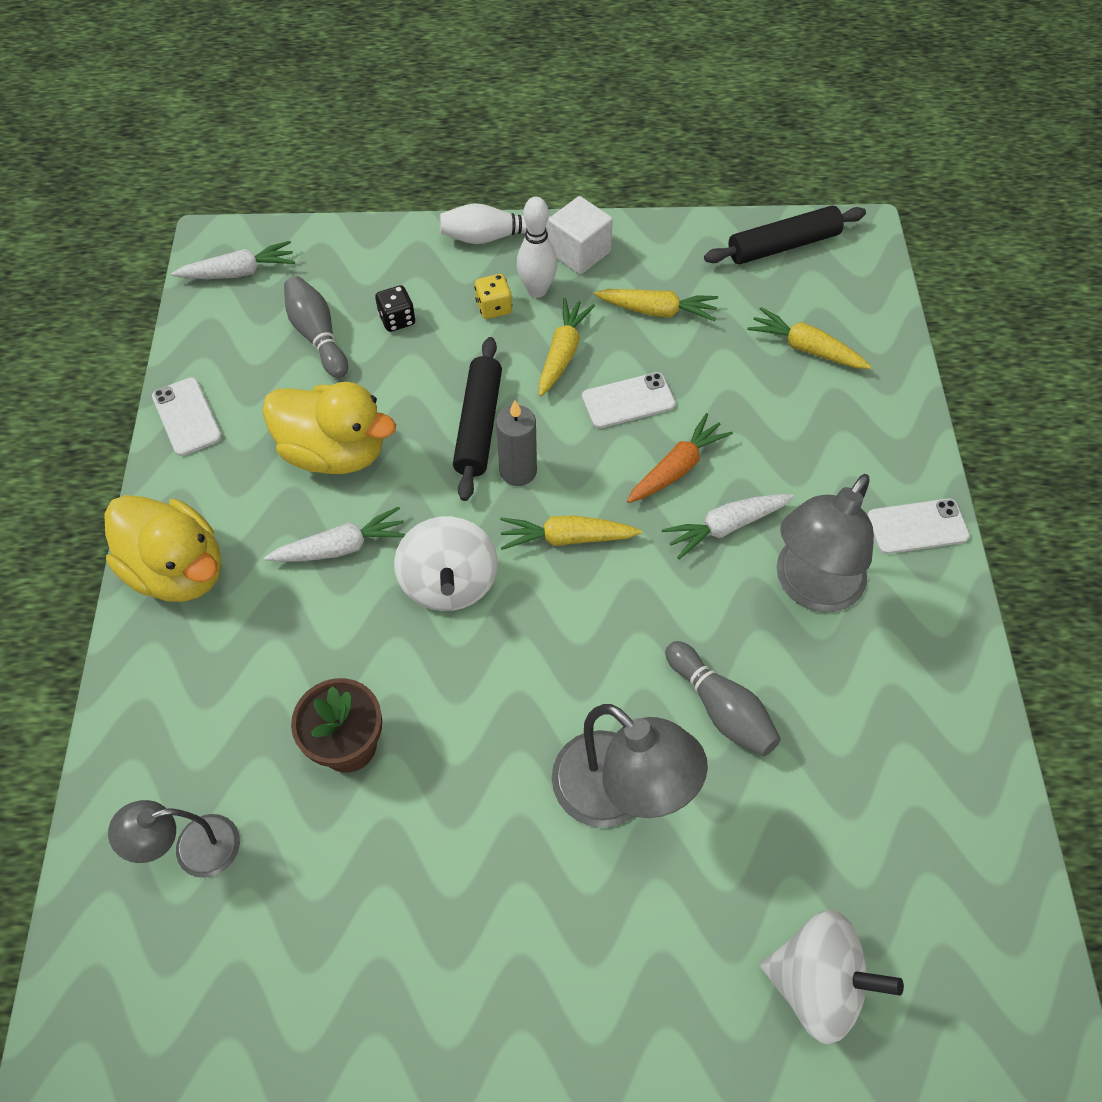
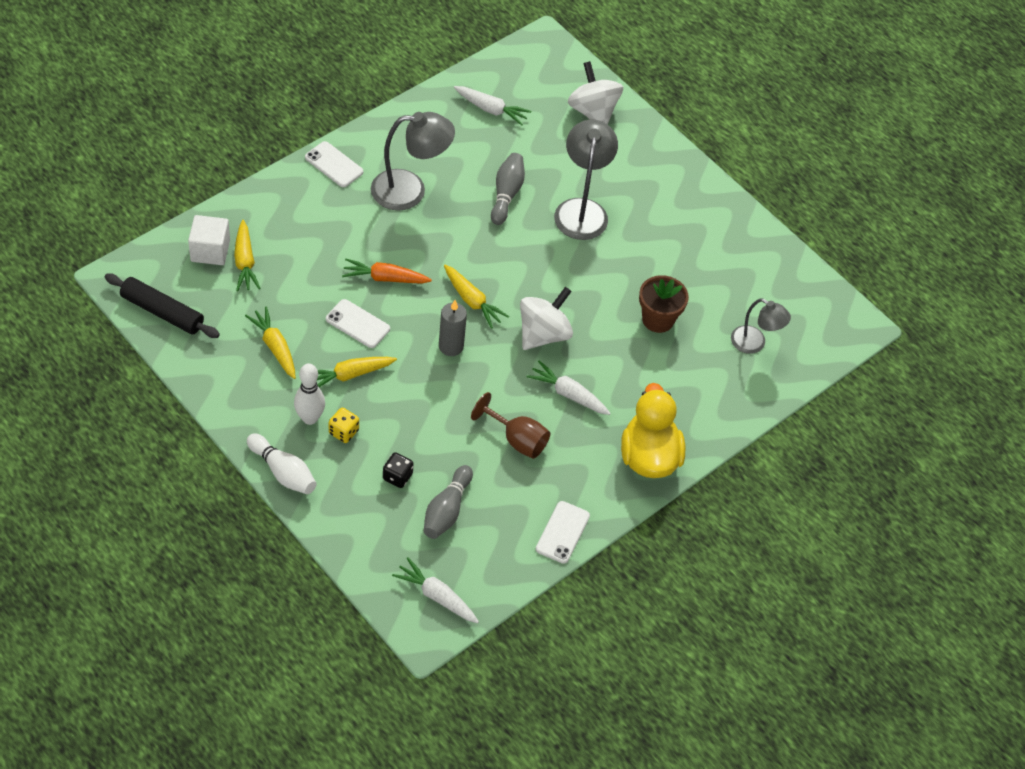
camera: 135 degrees left, 5 degrees down
(335, 452) = (517, 439): yellow duck -> brown goblet
(478, 425) = (437, 383): black rolling pin -> none
(579, 252) = (257, 415): white cube -> white cube (210, 251)
(725, 527) = (404, 239): white carrot -> white carrot (491, 109)

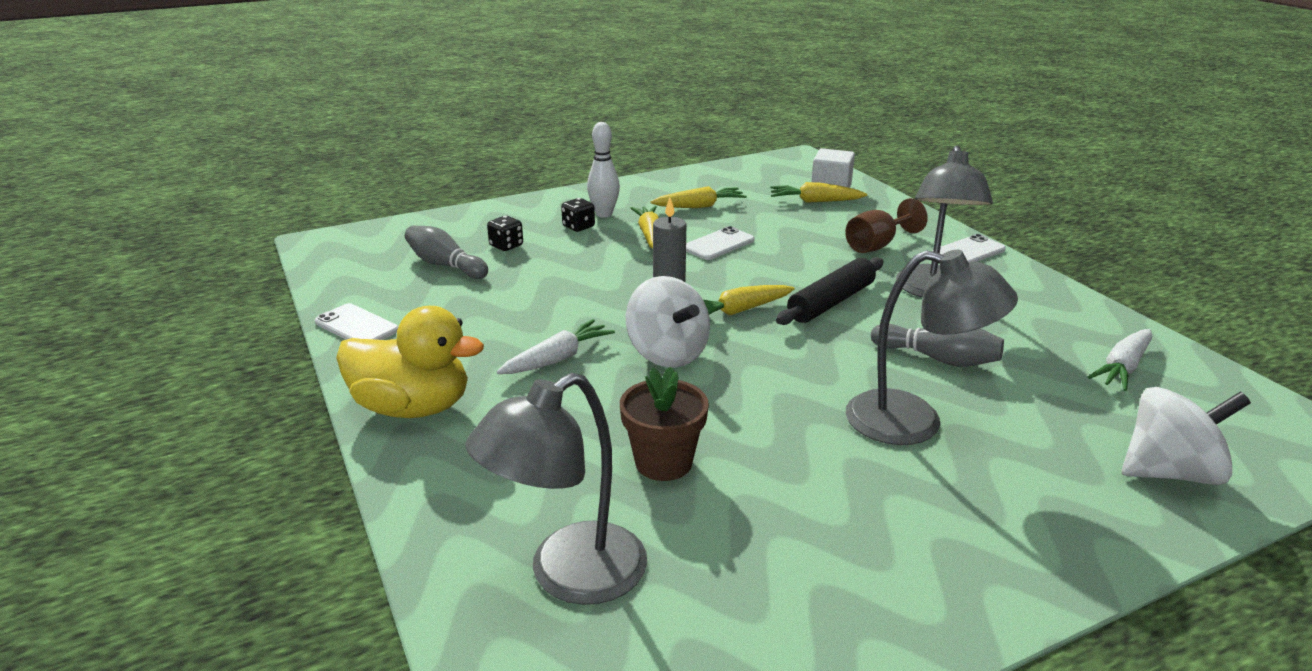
camera: 110 degrees right, 25 degrees down
(162, 312) = (755, 169): black rolling pin -> black rolling pin (831, 302)
(283, 472) = (548, 200): white bowling pin -> none
(343, 432) = (578, 227): yellow dice -> black dice
(384, 278) = (784, 263): orange carrot -> none
(436, 596) = (350, 250): white carrot -> none
(517, 439) = (509, 314): brown goblet -> brown goblet (877, 245)
(754, 344) = (568, 575): grey lamp -> grey lamp, size x1.62

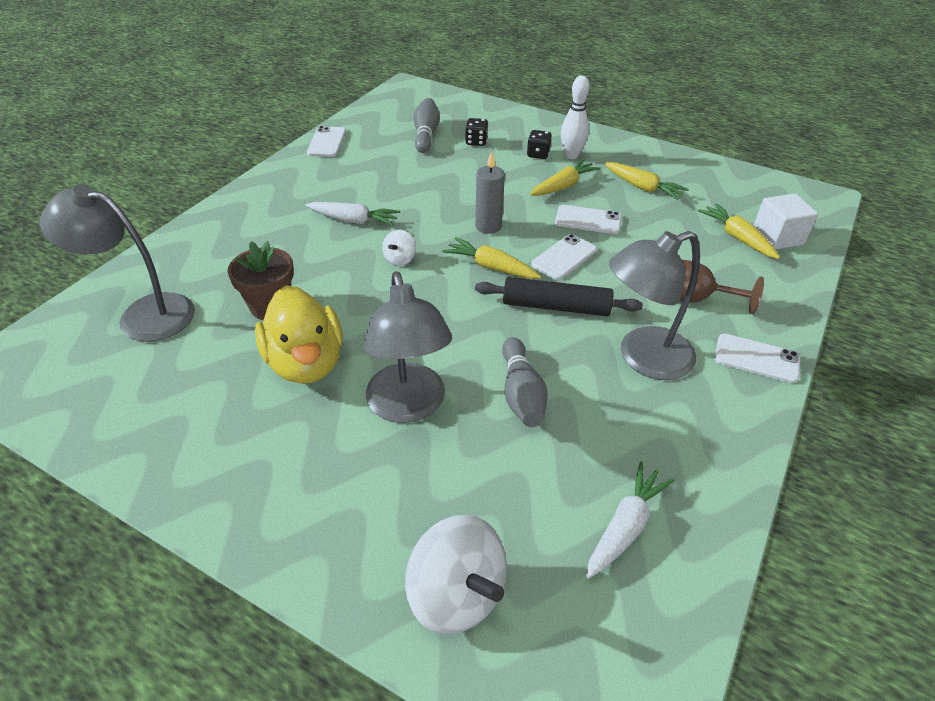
camera: 55 degrees right, 15 degrees up
(413, 408) = (260, 197): yellow duck -> yellow duck (306, 363)
(667, 354) = (400, 259): white spinning top -> white spinning top, size x0.50
(762, 274) = (564, 257): none -> white phone
(1122, 368) = (625, 526): white carrot -> white carrot turned 120 degrees clockwise

